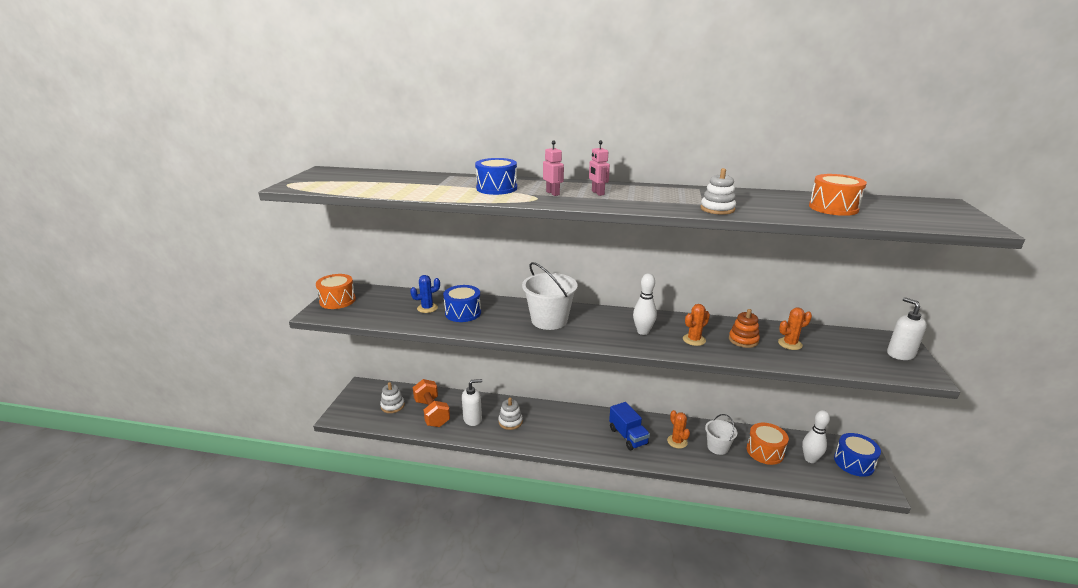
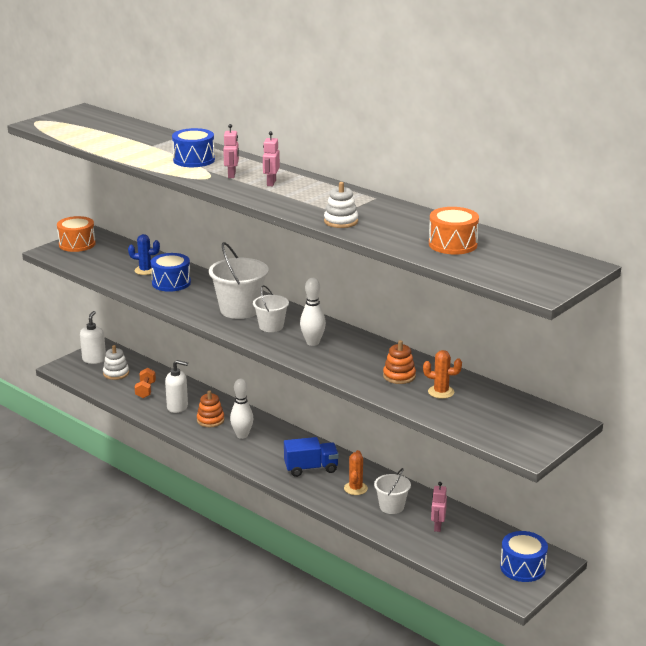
camera: 30 degrees right, 0 degrees up
(432, 413) = (145, 390): orange dumbbell -> orange dumbbell, size x0.59
(510, 422) = (210, 420): white stacking toy -> orange stacking toy
(593, 327) = (271, 326): none -> white bucket
(628, 436) = (311, 468): blue truck -> blue truck turned 105 degrees counterclockwise
(694, 340) = (350, 362): orange cactus -> none
(765, 451) = (437, 526): orange drum -> pink robot
(810, 459) = (477, 548): white bowling pin -> white bowling pin (242, 435)
(900, 354) = (541, 432): white soap dispenser -> white soap dispenser (94, 359)

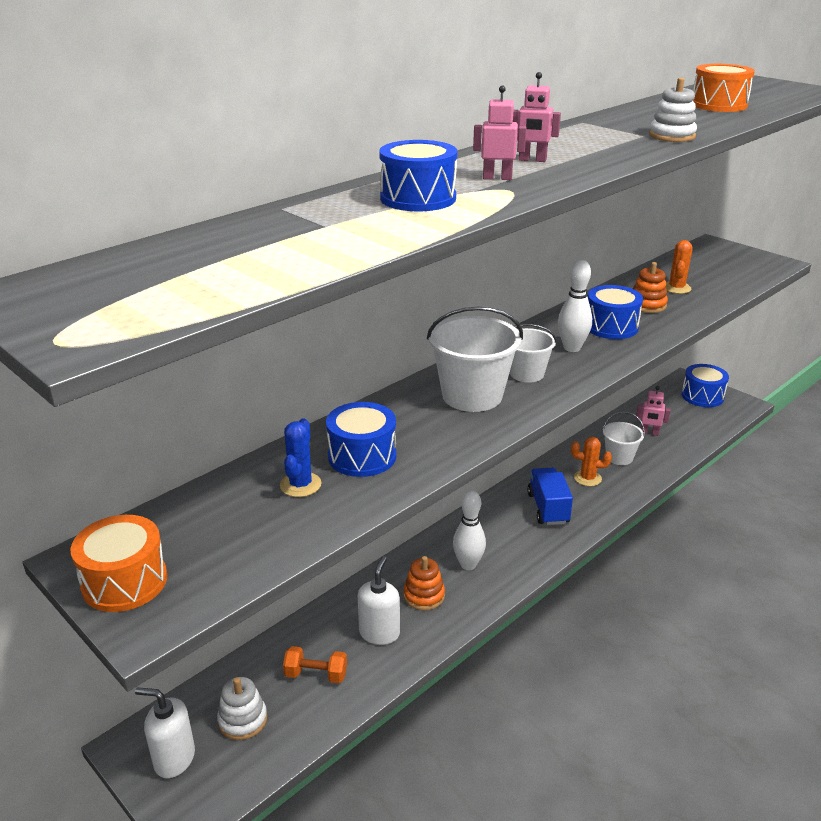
camera: 85 degrees left, 5 degrees up
(352, 358) = (611, 327): none -> blue drum

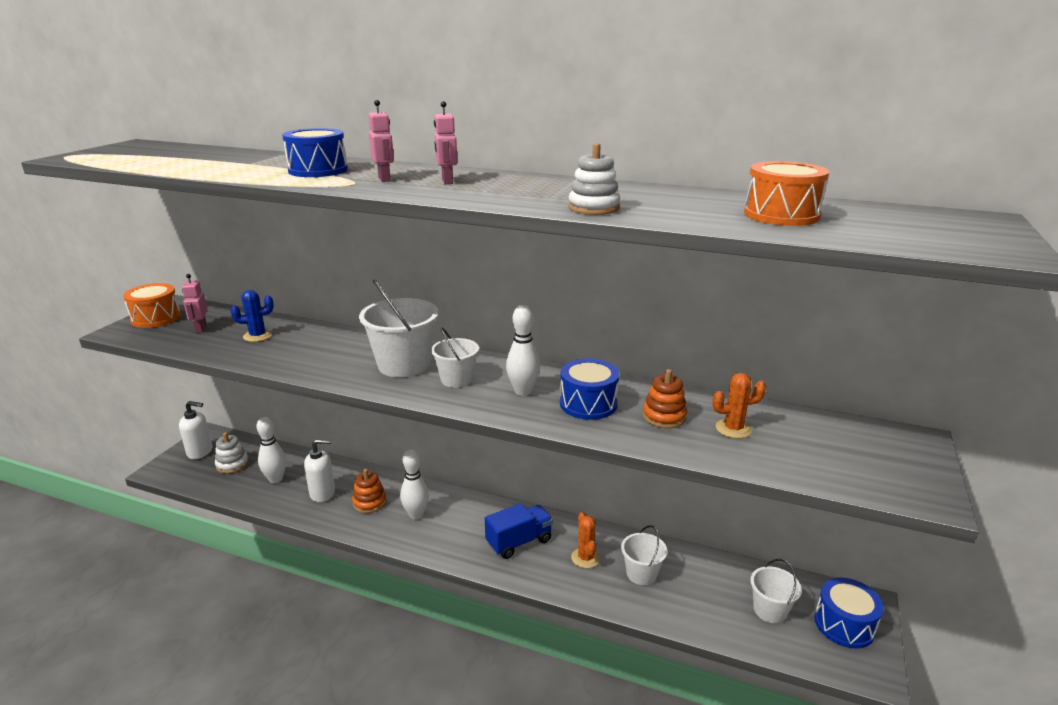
camera: 65 degrees right, 5 degrees down
(174, 759) = (200, 452): white soap dispenser -> white soap dispenser turned 105 degrees clockwise
(316, 674) = (275, 479): orange dumbbell -> white bowling pin
(362, 456) = (298, 346): blue drum -> none
(649, 433) = (710, 589): pink robot -> pink robot (200, 328)
(679, 417) = (770, 610): none -> white bucket

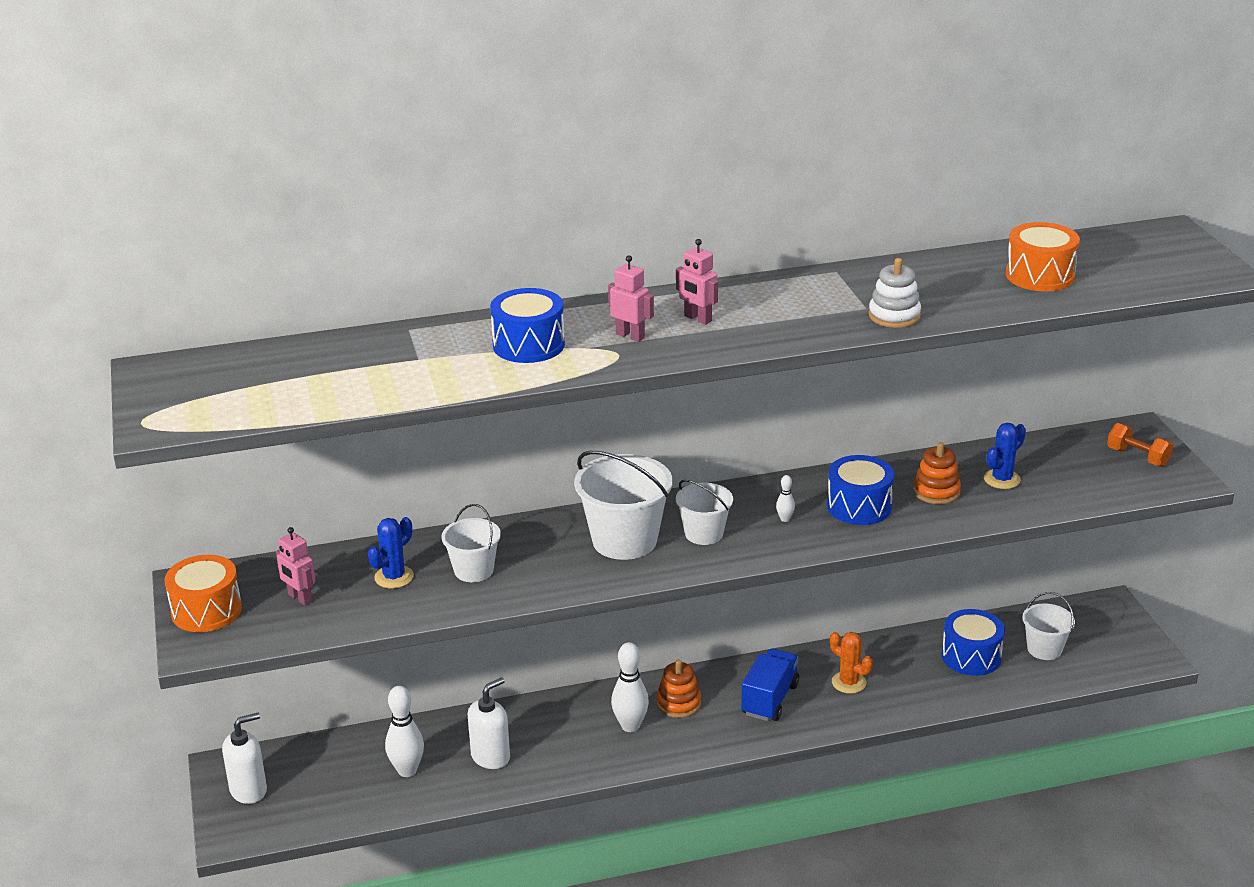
camera: 35 degrees left, 5 degrees up
(232, 464) = (321, 782): white stacking toy -> none
(369, 502) = (560, 739): orange stacking toy -> orange stacking toy (678, 703)
(523, 391) = (785, 519): white bowling pin -> white bowling pin, size x0.48
(641, 574) = (912, 671): white bucket -> white bucket (473, 570)
(733, 429) = (1002, 479): orange cactus -> blue cactus
(844, 625) = (1108, 632): blue drum -> blue drum (971, 656)
(892, 459) = (1137, 457): none -> orange dumbbell

